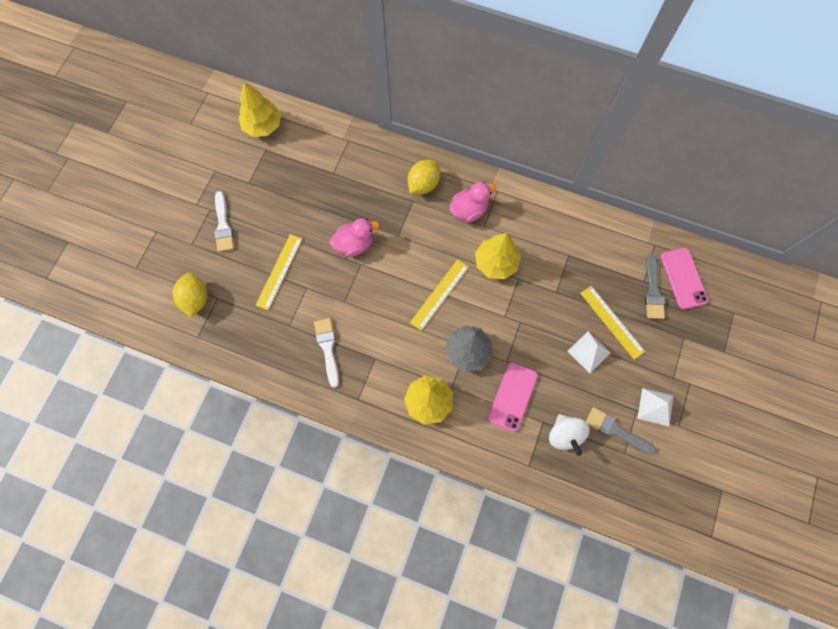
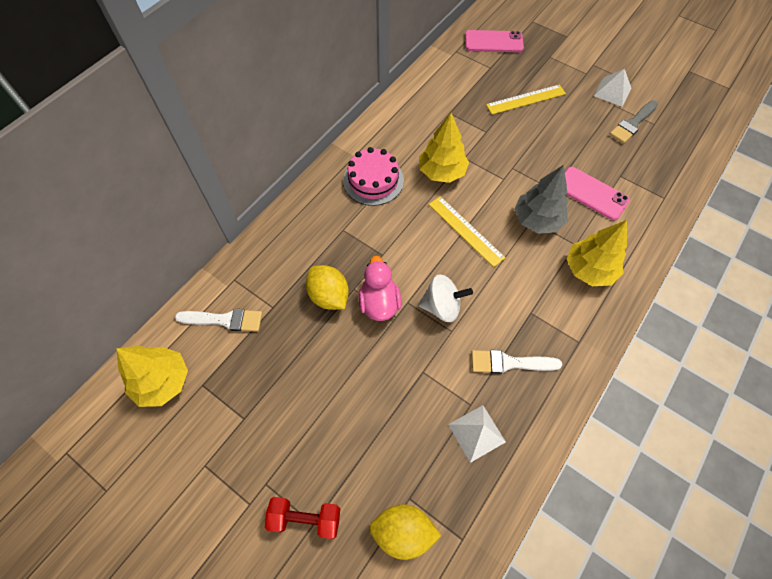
camera: 75 degrees left, 10 degrees down
(194, 239) = (305, 518): none -> red dumbbell
(223, 225) = (298, 468): white brush -> white brush (225, 320)
(279, 271) = (391, 402): yellow ruler -> none
(423, 184) = (326, 215): yellow lemon -> yellow lemon (329, 296)
(469, 210) = (373, 180): pink duck -> pink cake
(564, 434) = (634, 162): white spinning top -> white spinning top (442, 306)
(588, 352) = (553, 123): white pyramid -> white pyramid (476, 433)
(653, 291) = (501, 64): grey brush -> none

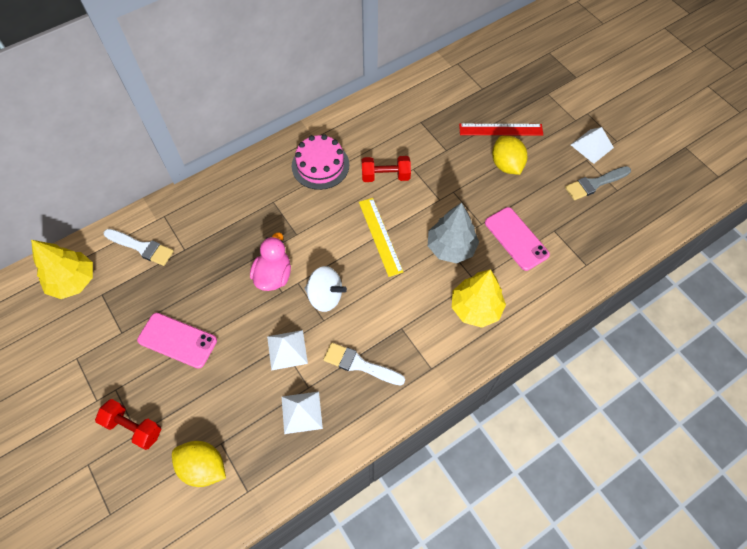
camera: 20 degrees right, 0 degrees up
(329, 296) = (234, 255): yellow lemon -> yellow lemon (506, 165)
(430, 373) = (287, 349): none -> white pyramid
(441, 172) = (385, 176): yellow tree -> red dumbbell
(493, 42) = (499, 64): pink phone -> pink phone (177, 340)
(526, 99) = (501, 129): yellow ruler -> red ruler

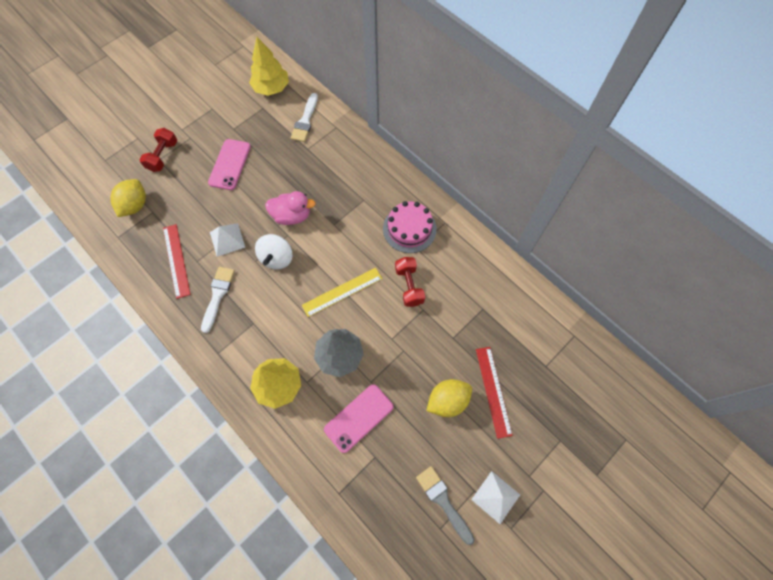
camera: 80 degrees right, 5 degrees up
(301, 412) = (176, 260): white pyramid -> red ruler

